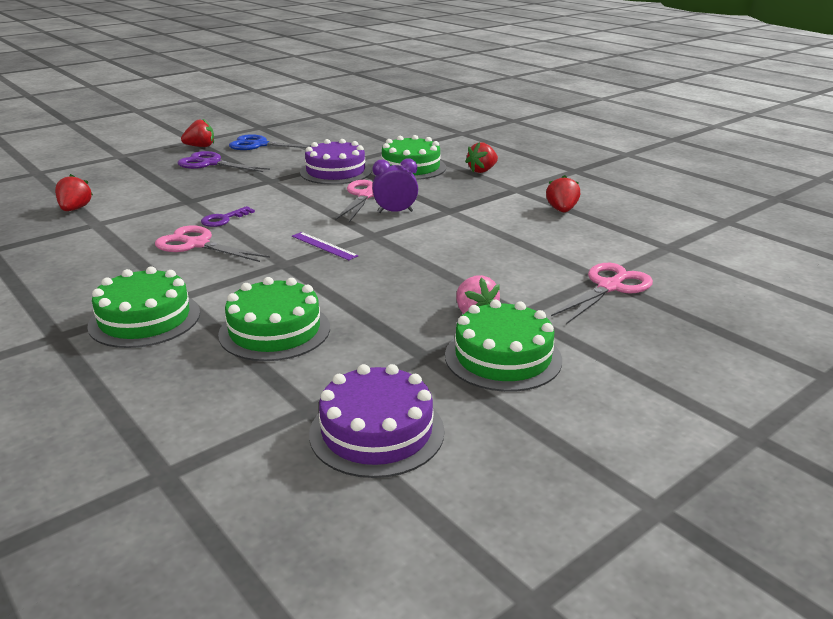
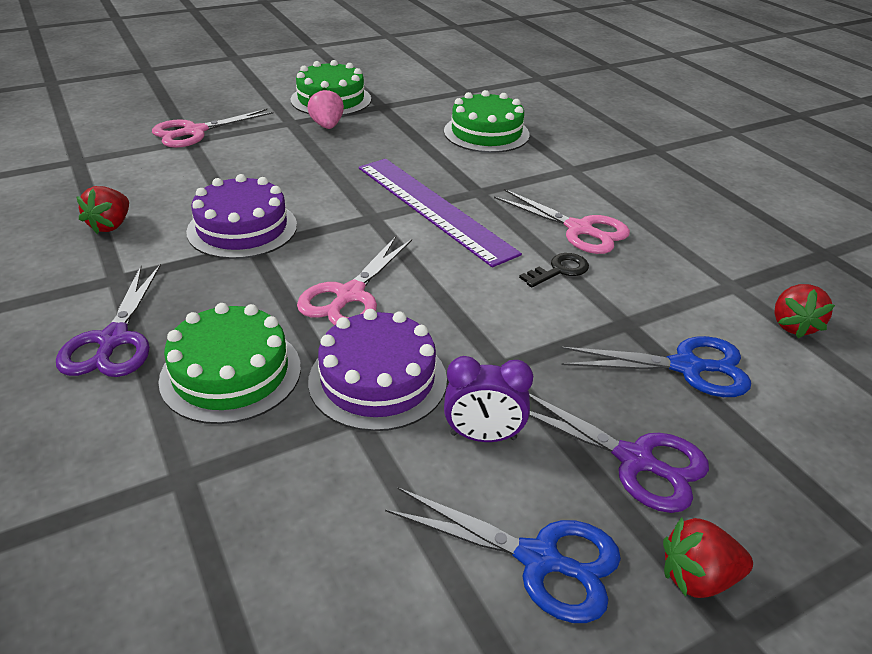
camera: 170 degrees left, 10 degrees up
(145, 319) = (593, 153): green cake -> none
(163, 188) = (687, 367): none -> blue scissors
(224, 219) = (559, 270): purple key -> black key
(324, 246) = (433, 208): purple ruler -> purple ruler, size x2.34
(377, 432) = (429, 79): purple cake -> purple cake (242, 228)
(395, 212) = (326, 253): purple clock -> purple clock (483, 436)
(482, 171) = (113, 340): red strawberry -> purple scissors

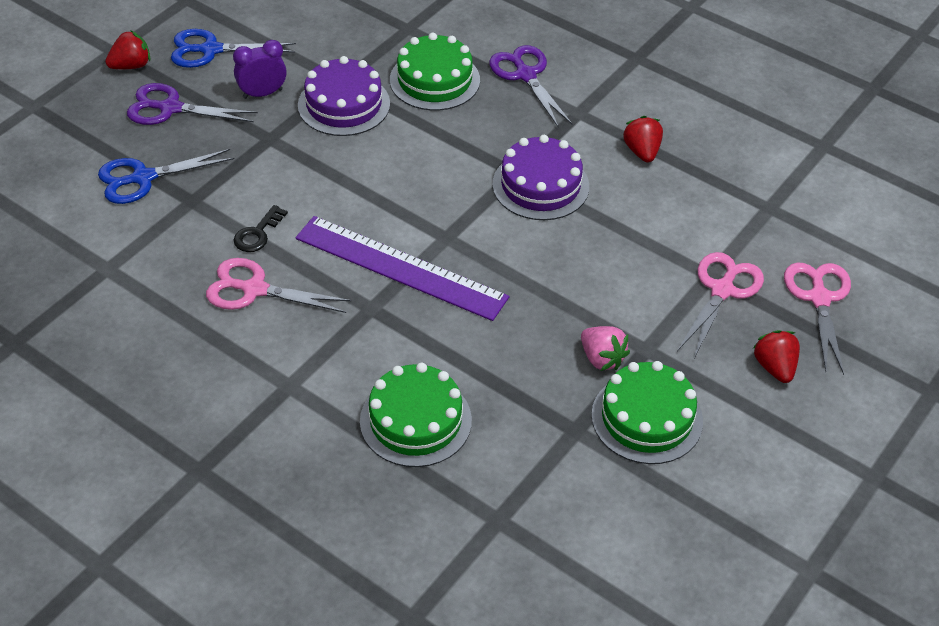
camera: 155 degrees right, 10 degrees up
(349, 295) = (405, 154): pink scissors -> pink scissors (819, 298)
(793, 325) = (59, 242): red strawberry -> red strawberry (774, 367)

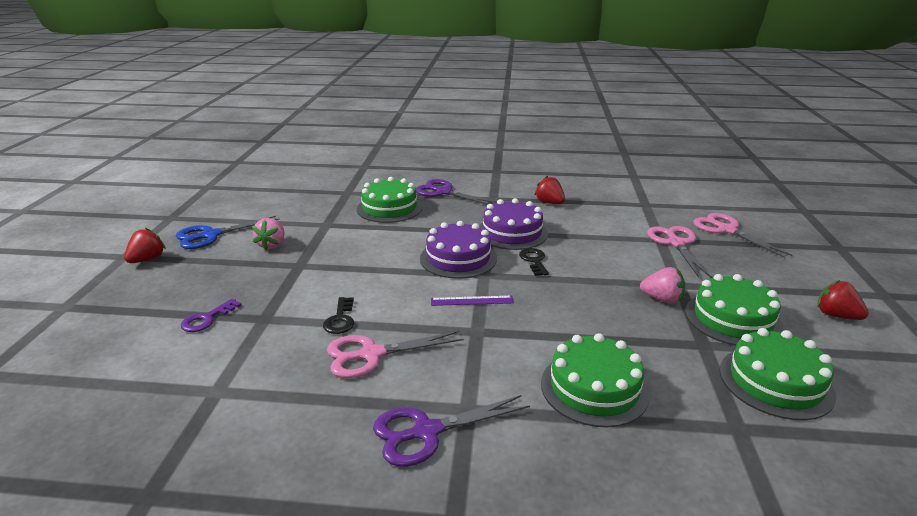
camera: 30 degrees left, 20 degrees down
(142, 178) = (207, 319): blue scissors -> purple key
(170, 108) = (200, 272): purple scissors -> purple scissors (426, 432)
(262, 93) = (272, 245): purple clock -> pink strawberry
(344, 104) = (339, 234): purple cake -> purple cake (458, 258)
(400, 267) = (472, 301): purple ruler -> purple ruler, size x0.43
(520, 241) = (534, 261): none -> black key
(592, 500) = (775, 382): none -> green cake
(774, 367) = (755, 266): red strawberry -> red strawberry (836, 315)

